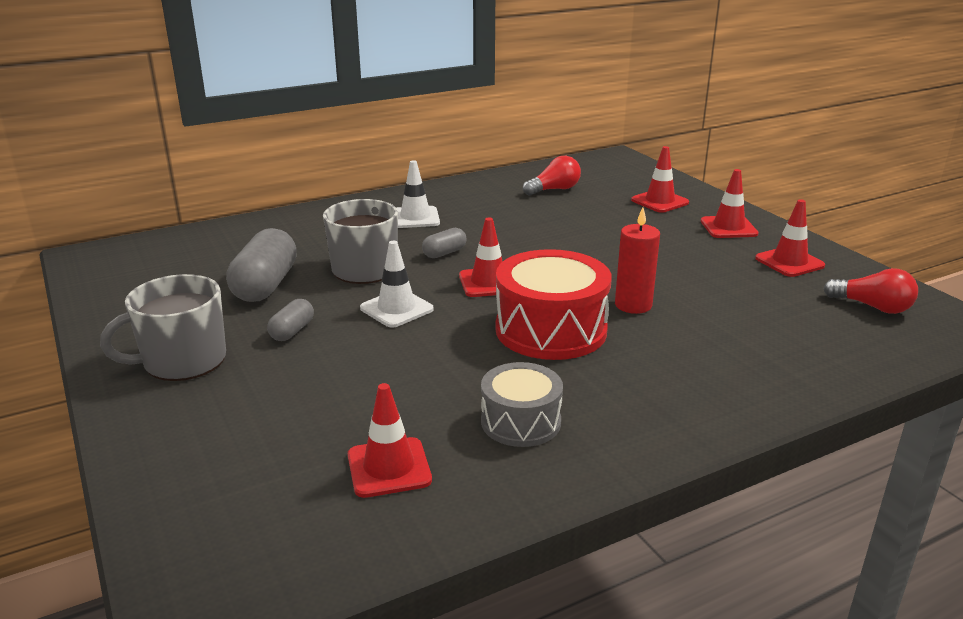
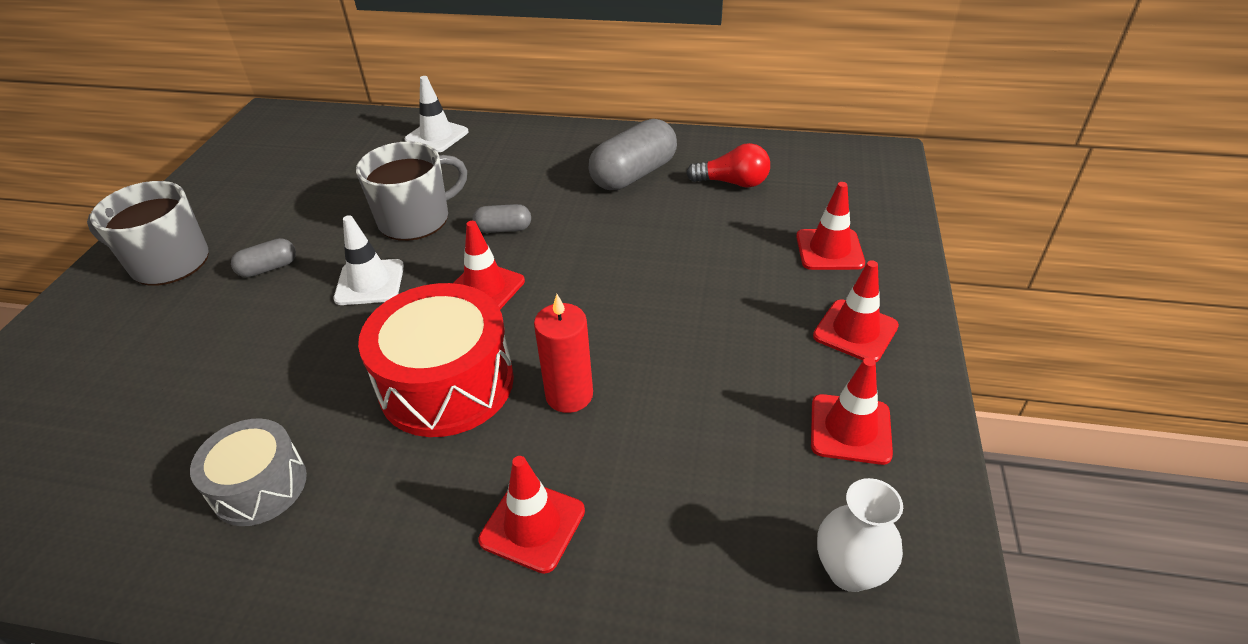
camera: 40 degrees right, 15 degrees up
(265, 285) = (323, 204): grey capsule -> grey capsule (634, 174)
(389, 468) = (113, 469): red traffic cone -> red traffic cone (532, 525)
(415, 218) = (544, 169): white traffic cone -> white traffic cone (436, 136)
(872, 307) = (849, 571): red light bulb -> white vase

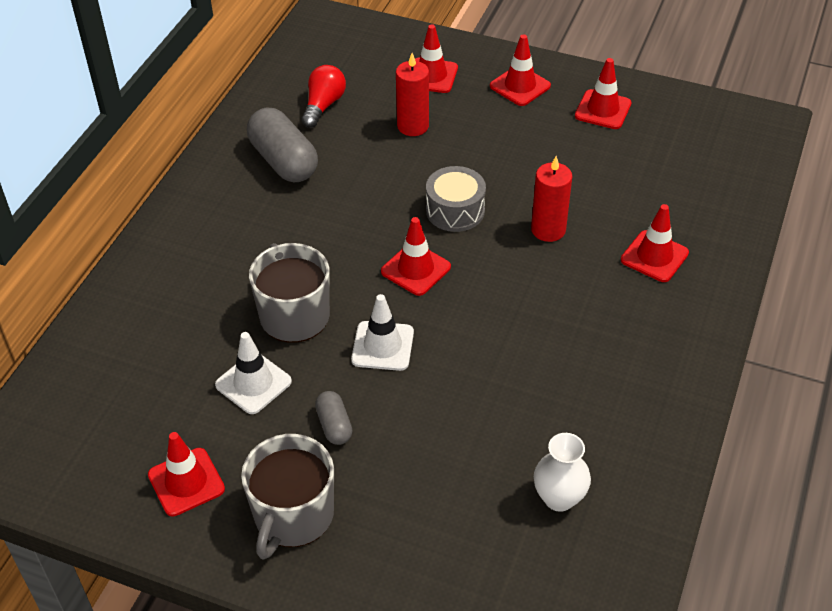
camera: 80 degrees left, 5 degrees up
(225, 199) = (186, 482): none -> red traffic cone
(259, 486) = (603, 400): grey drum -> grey drum (455, 210)
(436, 136) = (138, 298): white traffic cone -> white traffic cone (253, 383)
(447, 383) = (522, 295): red drum -> none
(503, 229) = (335, 253): grey capsule -> none
(727, 250) = (413, 126): none -> red candle
(849, 571) = (698, 135): white vase -> white vase (559, 498)

